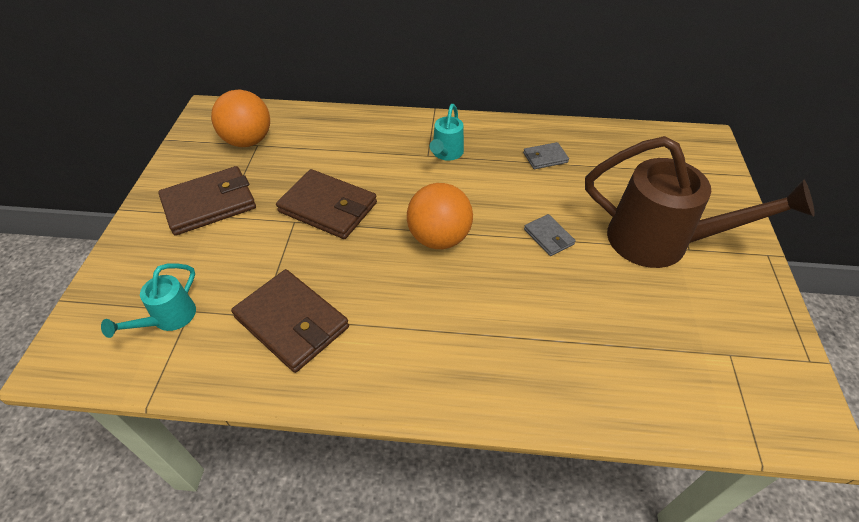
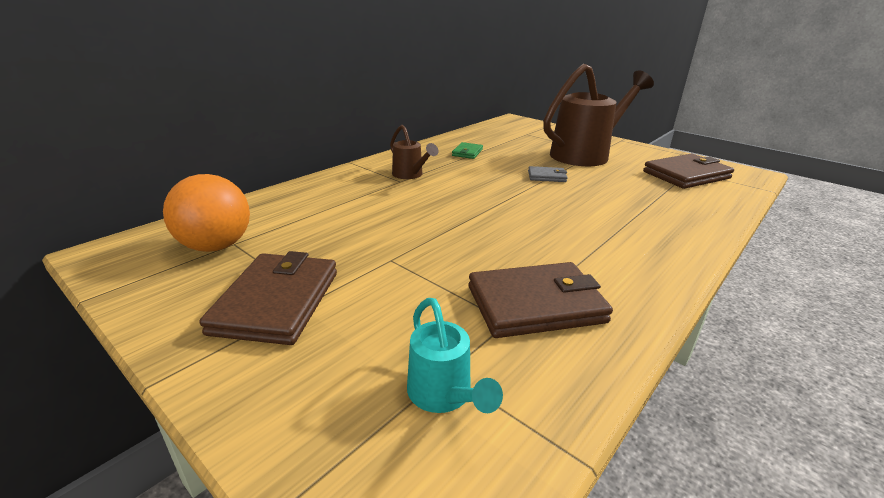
camera: 55 degrees left, 20 degrees down
(328, 207) = (398, 237): brown wallet -> brown wallet (686, 175)
(439, 238) = (503, 207): orange ball -> none
(446, 154) = (410, 175): turquoise watering can -> brown watering can
(545, 158) = (467, 152): grey wallet -> green wallet

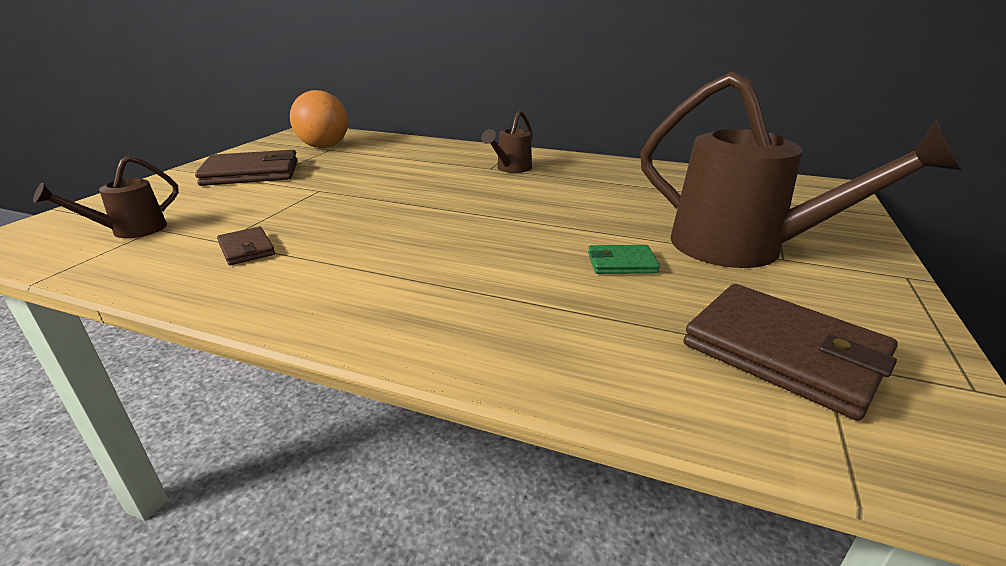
camera: 70 degrees right, 0 degrees up
(443, 395) = (130, 231): turquoise watering can -> brown watering can
(467, 152) = (620, 180): green wallet -> green wallet (621, 263)
(536, 304) = (246, 249): brown wallet -> brown wallet, size x0.50
(547, 176) = (593, 229): grey wallet -> none

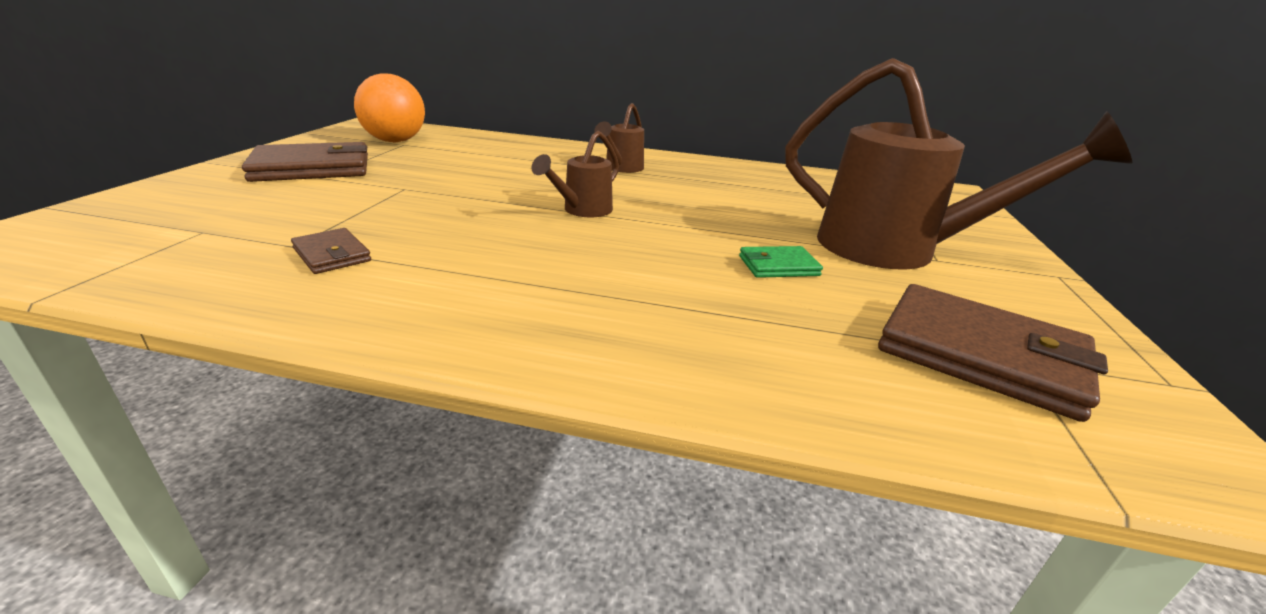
camera: 10 degrees left, 0 degrees up
(130, 231) = (166, 234): brown watering can -> brown watering can (582, 210)

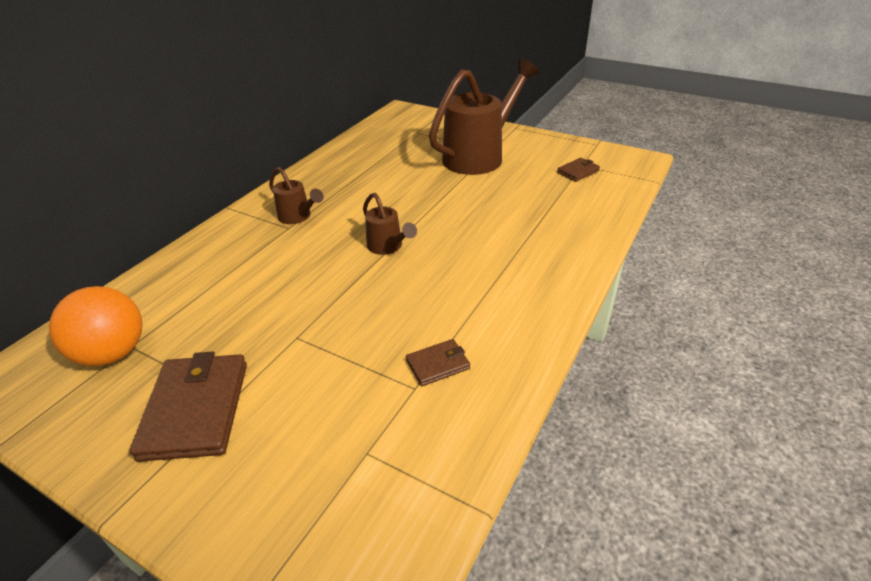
camera: 70 degrees left, 10 degrees up
(778, 266) = (491, 194): green wallet -> none
(980, 355) = (578, 172): brown wallet -> brown wallet, size x0.50

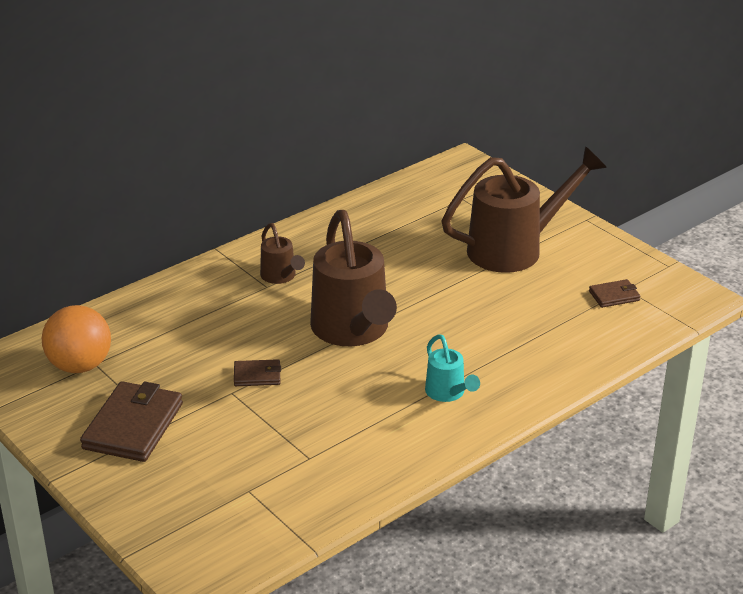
camera: 20 degrees right, 5 degrees down
(387, 247) = (353, 331): brown watering can -> brown watering can, size x2.10
(438, 364) = (338, 446): brown wallet -> brown wallet (257, 375)
(508, 280) = (448, 393): none -> turquoise watering can

